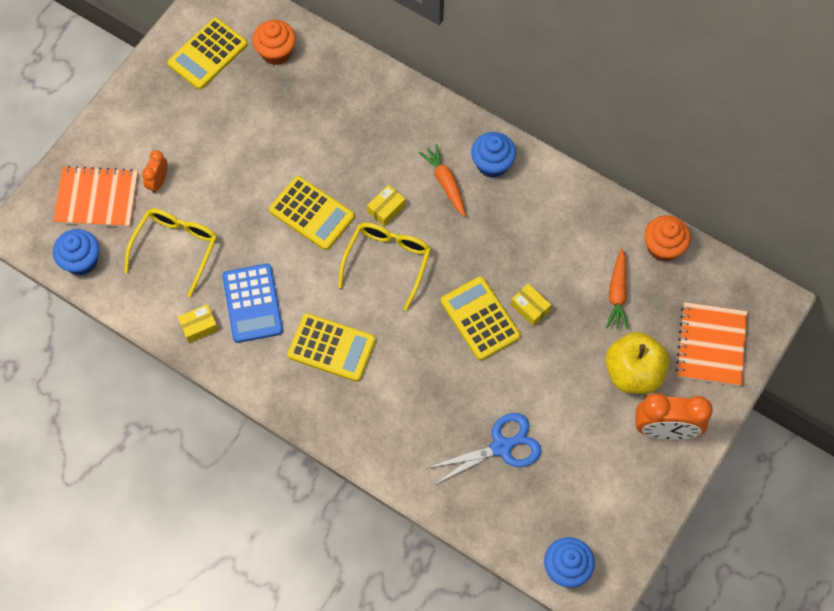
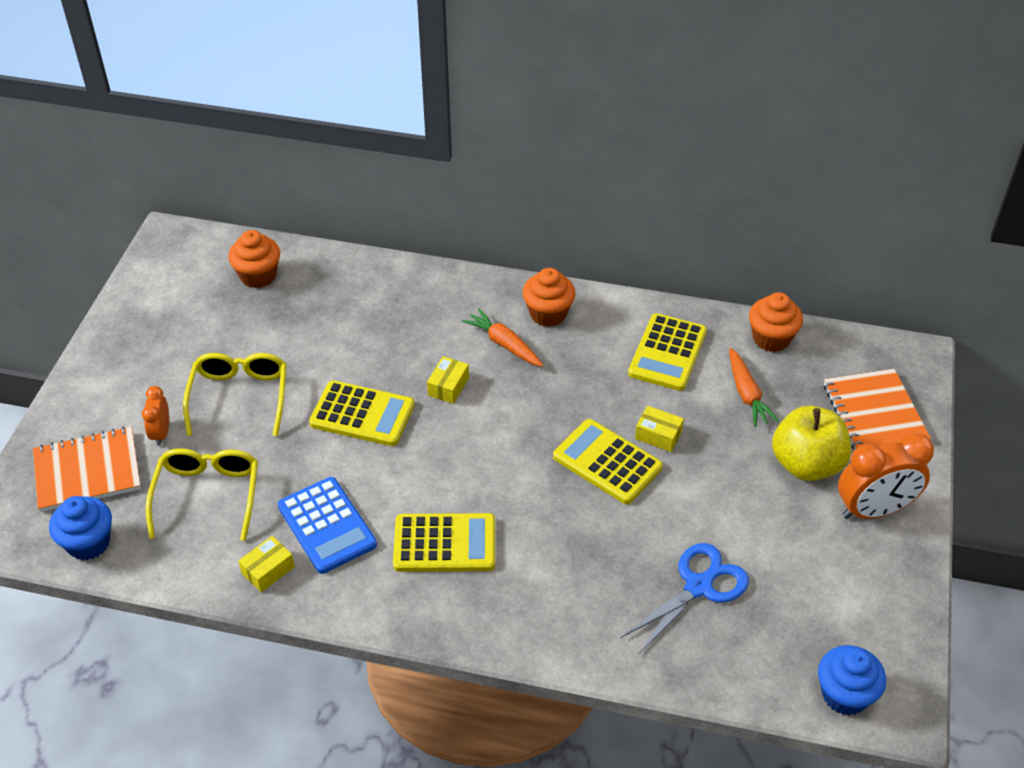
camera: 20 degrees left, 20 degrees down
(208, 54) = (178, 297): yellow calculator -> yellow calculator (667, 353)
(387, 261) = (473, 437): yellow glasses -> yellow glasses (240, 397)
(492, 164) = (548, 314): blue cupcake -> orange cupcake

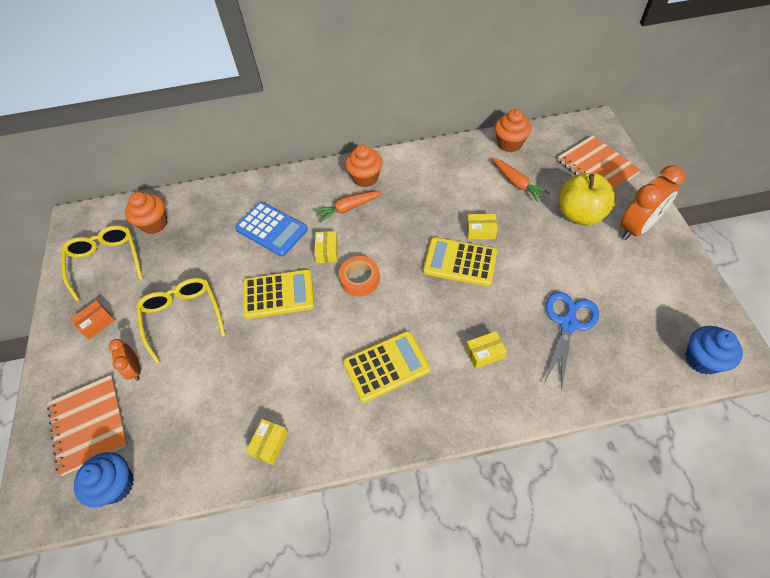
camera: 20 degrees left, 10 degrees up
(87, 471) = (89, 424): orange notebook -> orange notebook turned 75 degrees counterclockwise
(141, 367) = (97, 323): none -> orange box
(208, 495) = (194, 403): yellow glasses -> yellow glasses (106, 262)
(327, 526) = (296, 389): blue calculator -> blue calculator (271, 229)
(469, 434) = (360, 279): none -> orange tape
(504, 344) = (348, 208): orange carrot -> orange carrot turned 45 degrees counterclockwise
(571, 577) = (484, 353): none -> yellow box
(667, 353) = (454, 175): yellow calculator -> none

